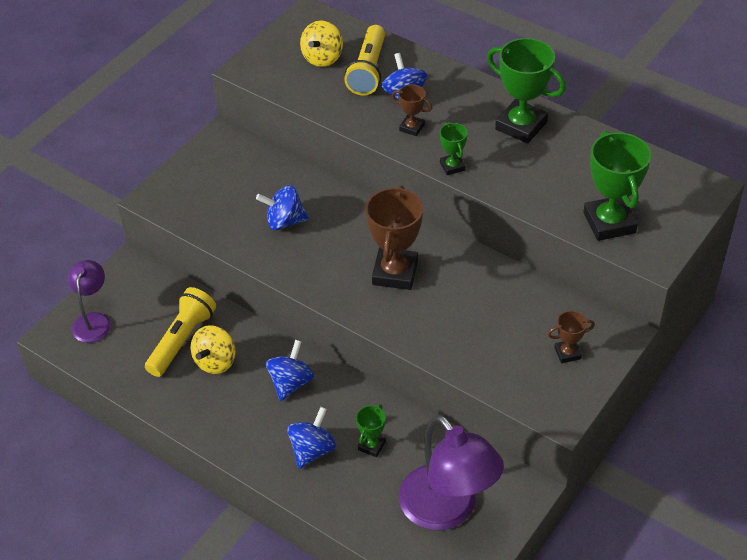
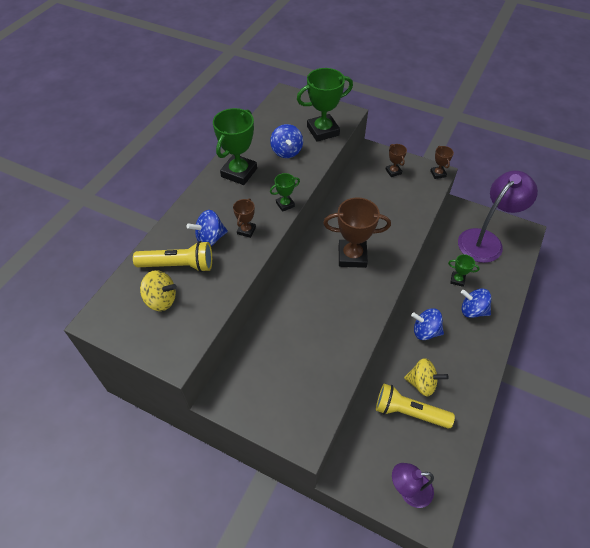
camera: 100 degrees left, 5 degrees up
(284, 221) = (316, 331): blue spinning top -> blue spinning top (286, 151)
(557, 415) = (438, 174): none -> brown trophy

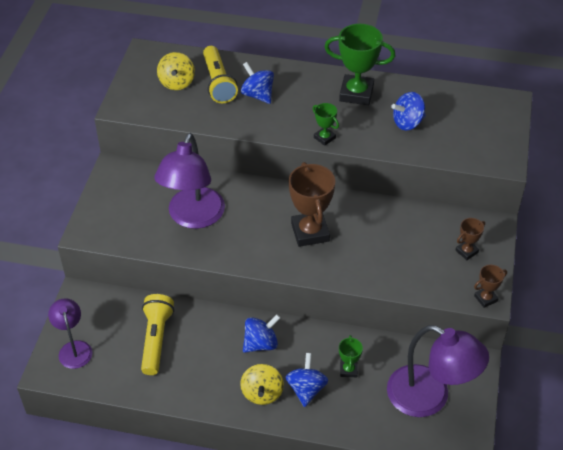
camera: 75 degrees right, 5 degrees down
(246, 230) = (277, 117): brown trophy -> none
(311, 338) = (193, 217): none -> purple lamp
(323, 131) = (459, 146): green trophy -> none
(422, 383) = (192, 347): yellow spinning top -> yellow spinning top (262, 393)
(425, 331) = (261, 343): blue spinning top -> blue spinning top turned 60 degrees clockwise

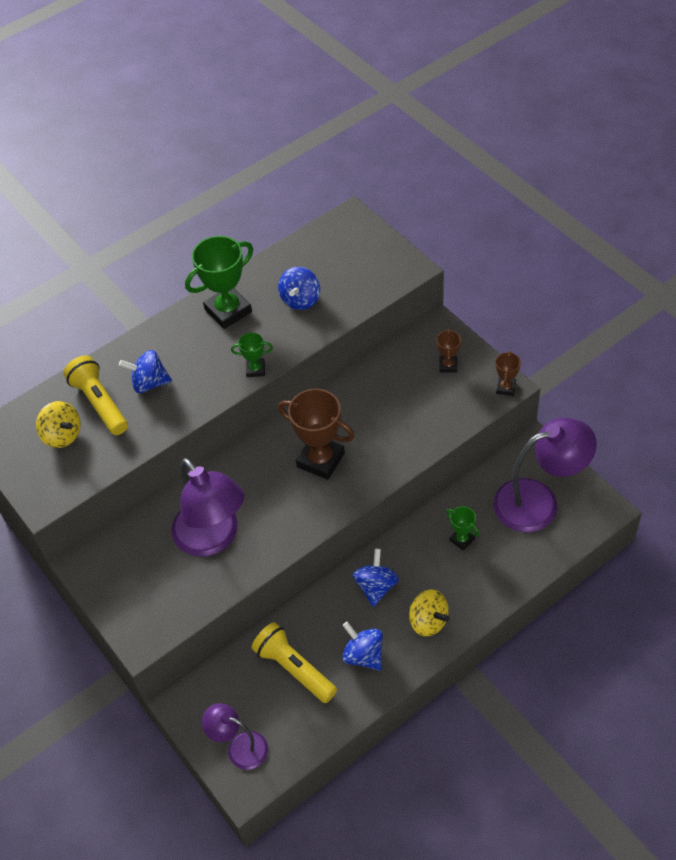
camera: 45 degrees left, 5 degrees up
(218, 83) = (100, 403): yellow flashlight -> yellow flashlight turned 150 degrees counterclockwise
(306, 389) = (453, 584): blue spinning top -> blue spinning top (363, 655)

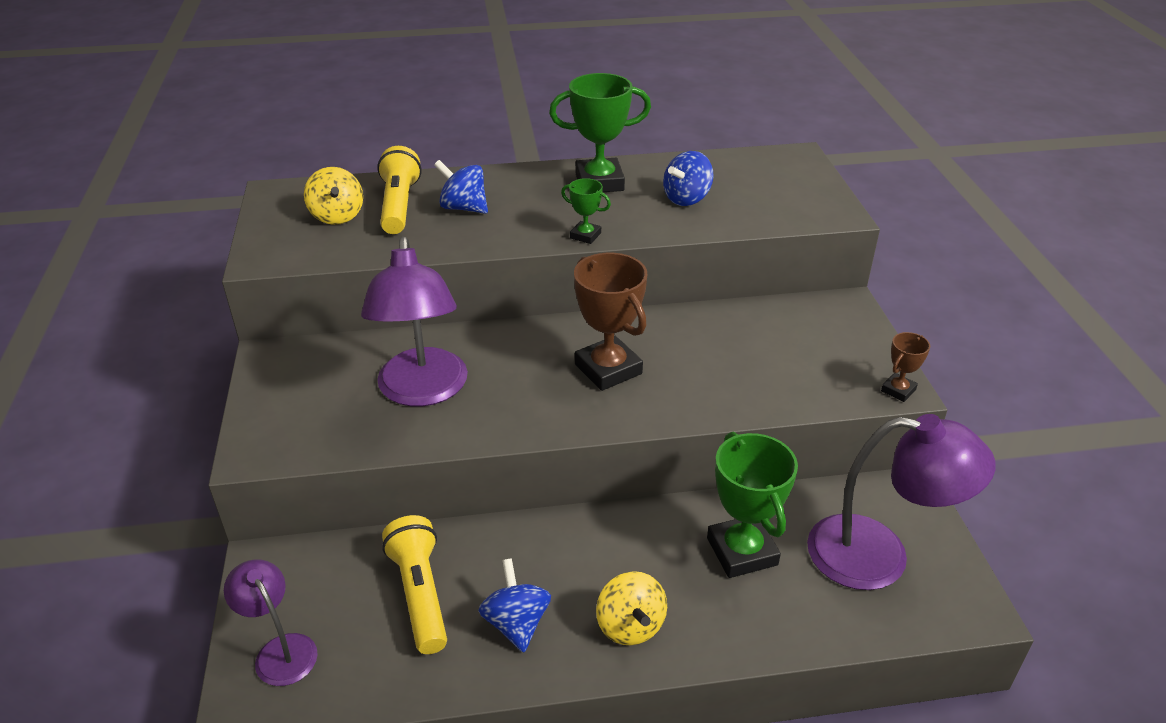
camera: 25 degrees right, 15 degrees down
(376, 587) = (592, 552): blue spinning top -> none
(448, 365) = (834, 341): brown trophy -> none
(462, 539) = (742, 551): green trophy -> green trophy, size x1.98

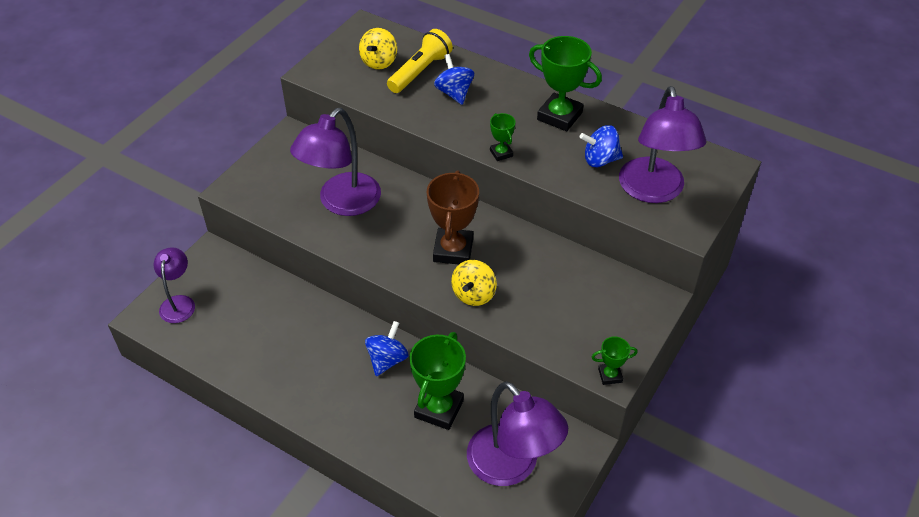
camera: 40 degrees right, 10 degrees up
(420, 594) = (261, 317): yellow flashlight -> none
(516, 623) = (287, 364): blue spinning top -> blue spinning top (387, 359)
(630, 626) = (337, 405): yellow spinning top -> yellow spinning top (473, 294)
(767, 200) = (653, 191): none -> purple lamp
(898, 390) = (610, 375): brown trophy -> green trophy

